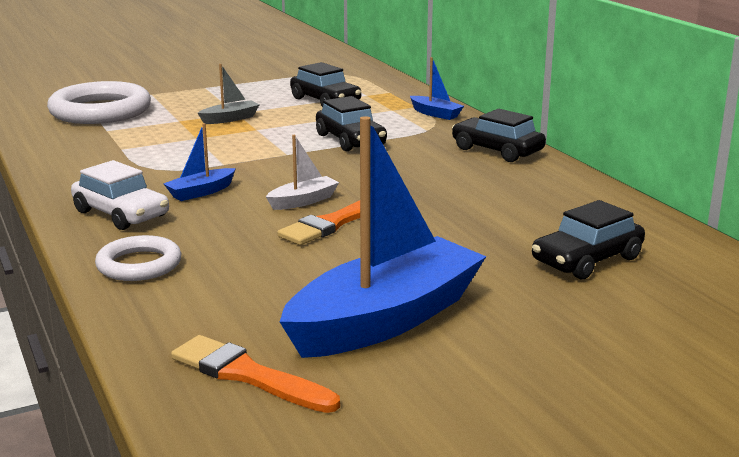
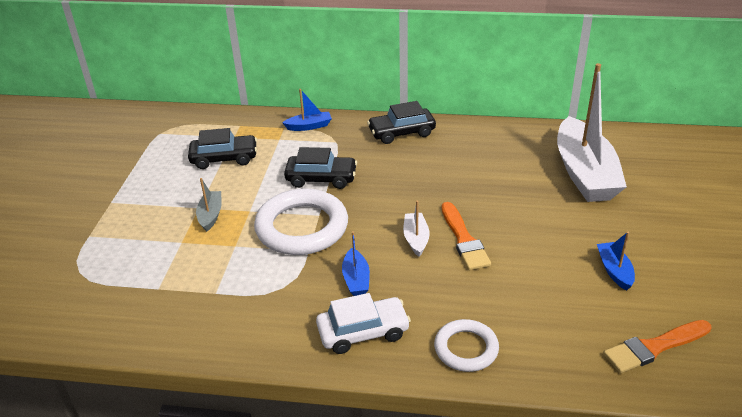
camera: 55 degrees left, 15 degrees up
(100, 111) = (100, 278): white ring -> white ring (302, 227)
(385, 320) = (614, 271): blue boat -> blue boat, size x0.43
(587, 260) = (584, 173): black car -> white boat

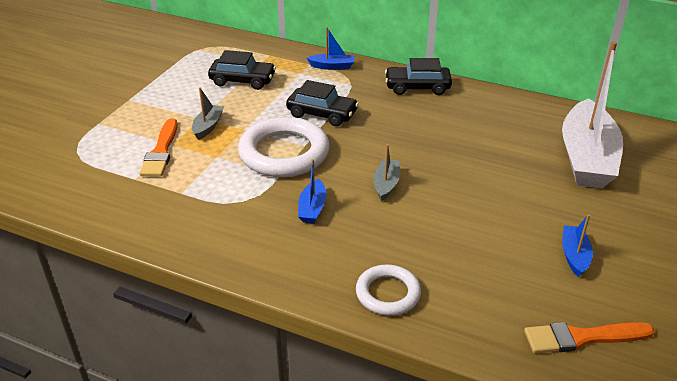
camera: 15 degrees right, 0 degrees up
(363, 332) = (297, 256): white car -> none
(416, 239) = (386, 184): white boat -> grey boat
(463, 239) = (432, 194): orange brush -> orange brush (161, 151)

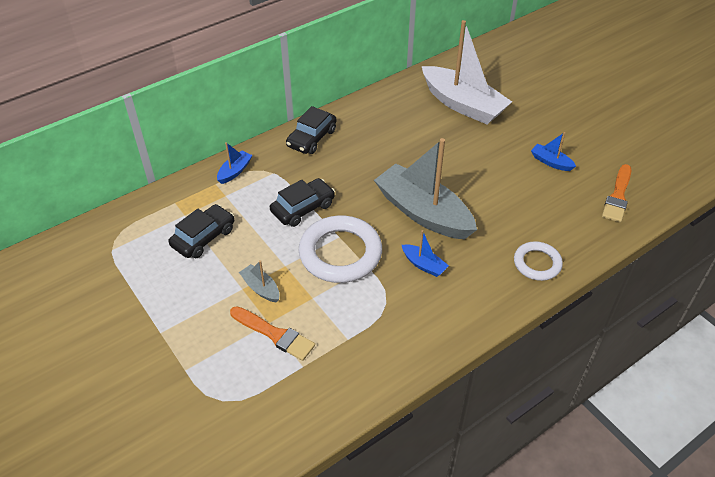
camera: 60 degrees left, 10 degrees up
(386, 184) = (423, 213): grey boat -> grey boat, size x2.35

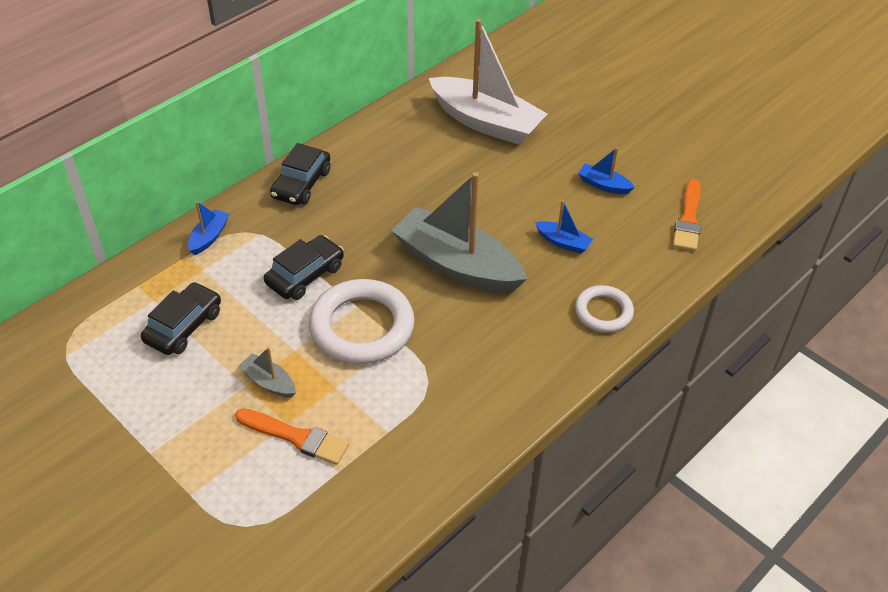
camera: 10 degrees left, 0 degrees up
(423, 265) = (467, 329): blue boat -> blue boat (563, 242)

